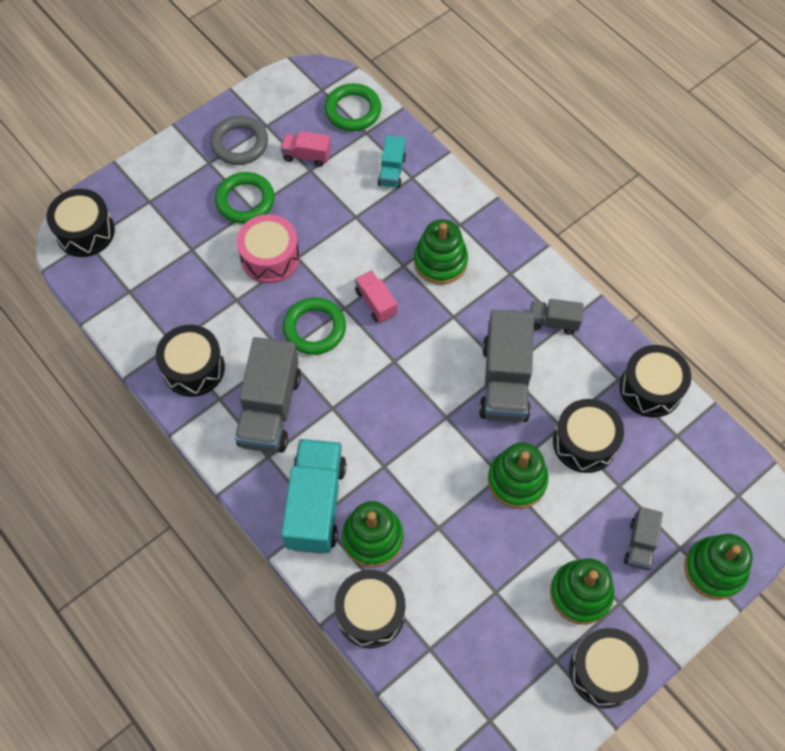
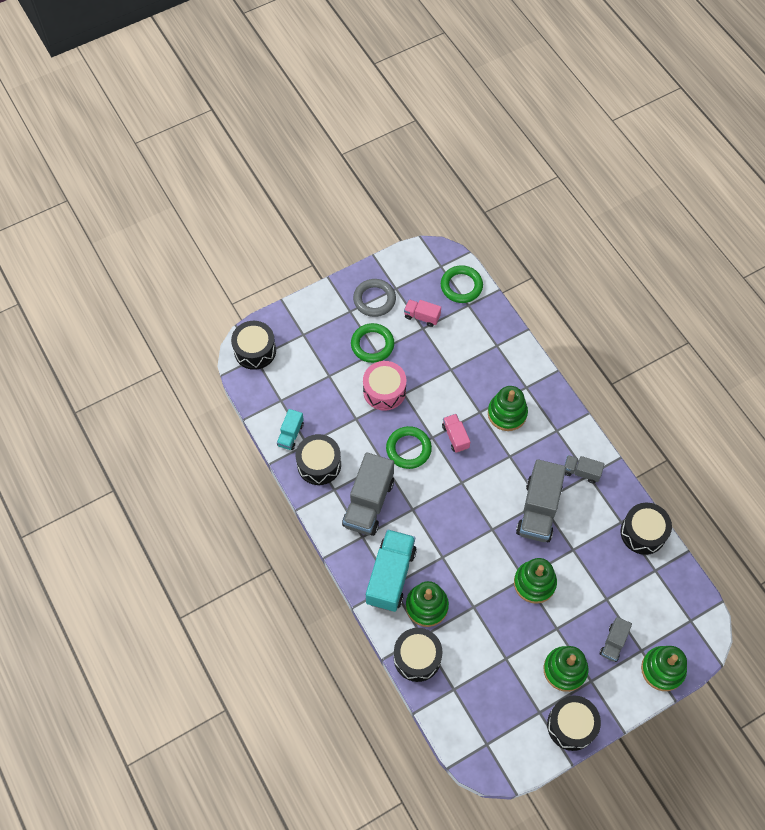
camera: 10 degrees right, 0 degrees up
(392, 171) = (483, 338): turquoise truck -> turquoise truck (290, 434)
(584, 442) = (587, 564): black drum -> none

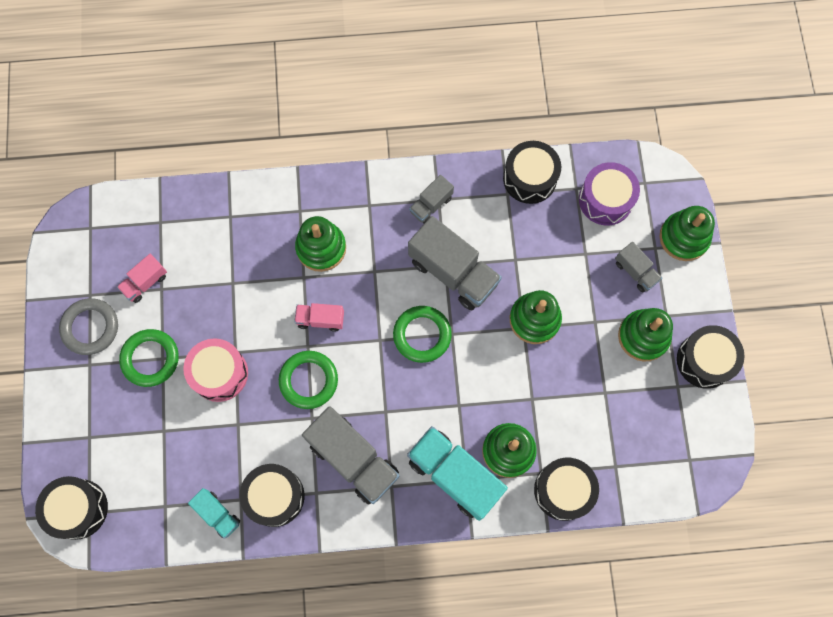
camera: 65 degrees left, 10 degrees up
(461, 286) = (131, 218): green ring -> green ring (422, 335)
(659, 596) = (605, 200): none -> purple drum

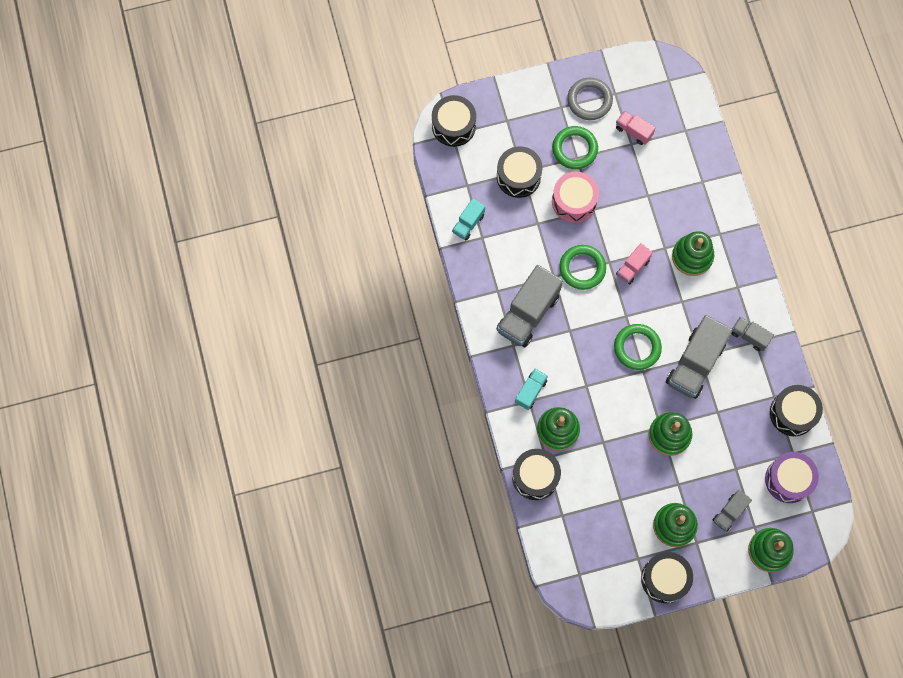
camera: 80 degrees right, 0 degrees up
(275, 496) = (489, 261): black drum -> black drum (518, 176)
(320, 319) = (632, 267): pink truck -> pink truck turned 135 degrees counterclockwise
(454, 475) = (530, 391): turquoise truck -> turquoise truck, size x0.52

